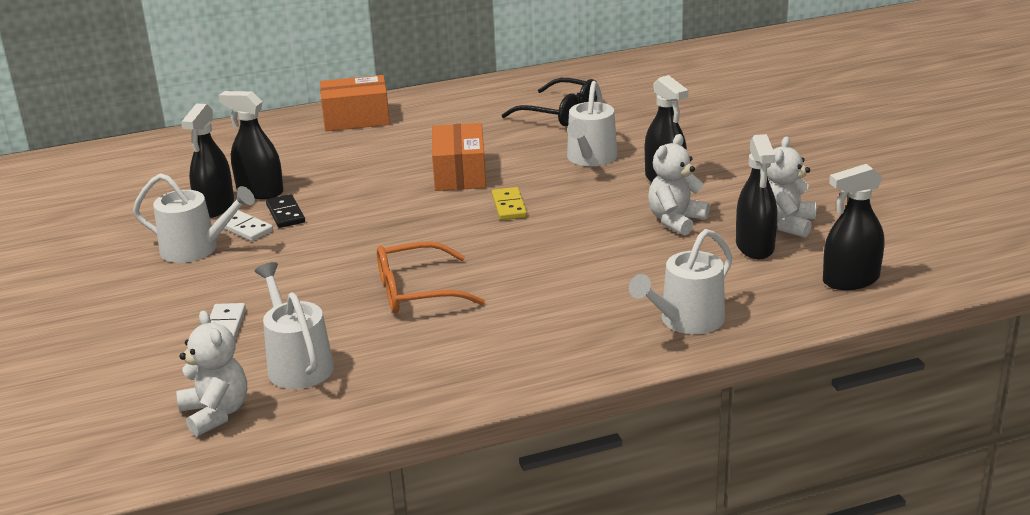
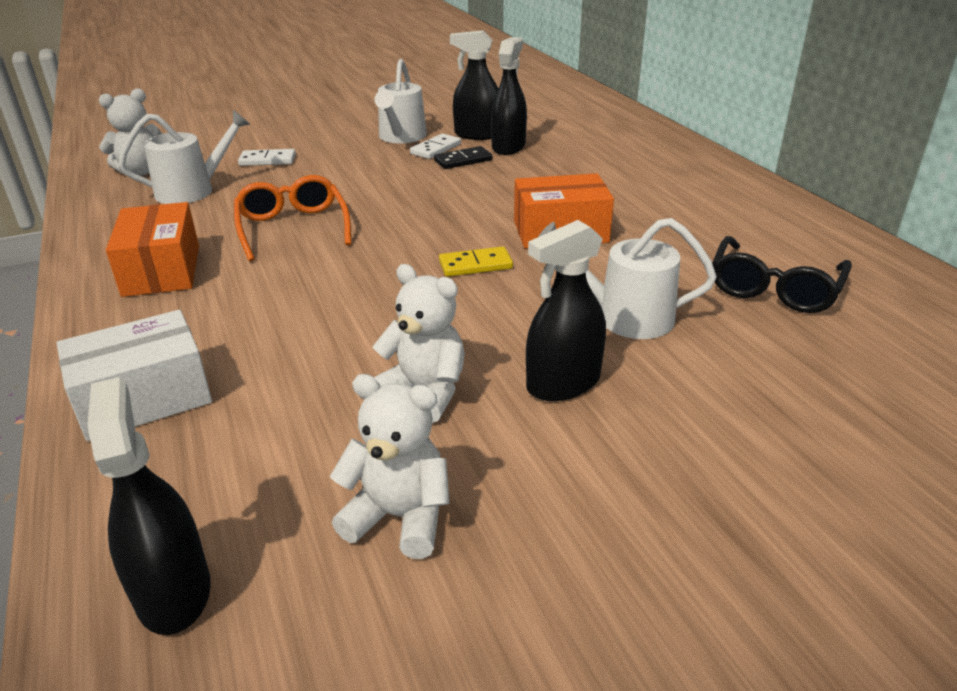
camera: 85 degrees right, 5 degrees up
(356, 119) = (690, 169): orange box -> orange box (162, 270)
(686, 320) = (144, 398): white watering can -> white box
(755, 246) = (327, 473): black spray bottle -> none

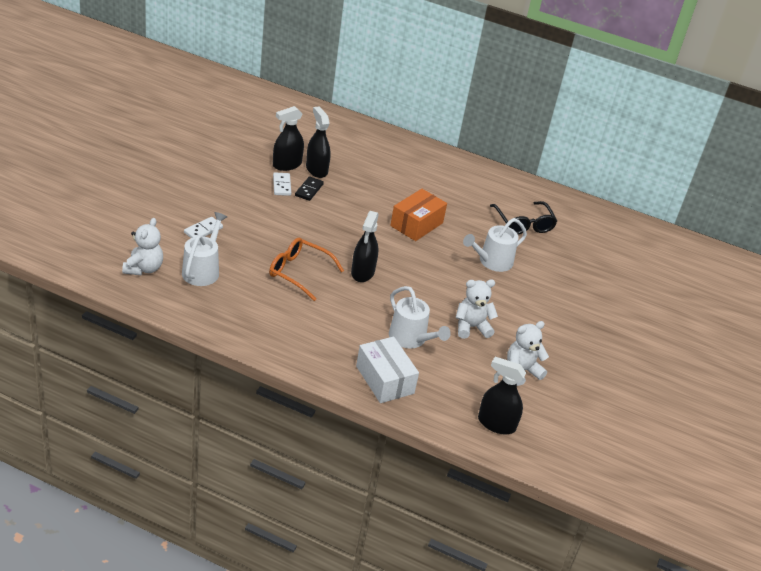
camera: 50 degrees left, 5 degrees up
(144, 398) = (384, 380): white box -> white box turned 45 degrees counterclockwise
(162, 270) = (283, 324): orange box -> none
(401, 137) = (248, 182): white watering can -> white watering can (410, 338)
(475, 265) = (409, 259): yellow domino -> none
(563, 383) = (507, 301): black spray bottle -> black spray bottle (362, 272)

